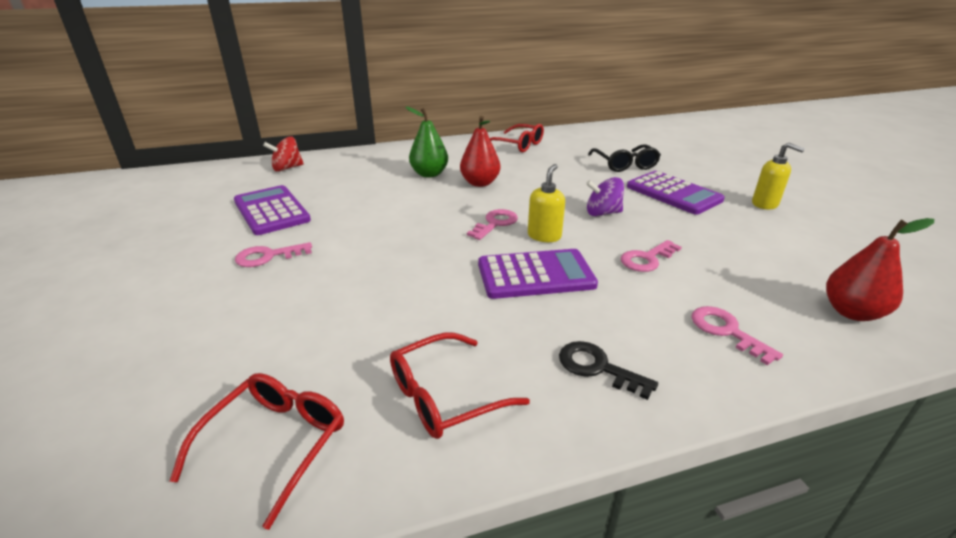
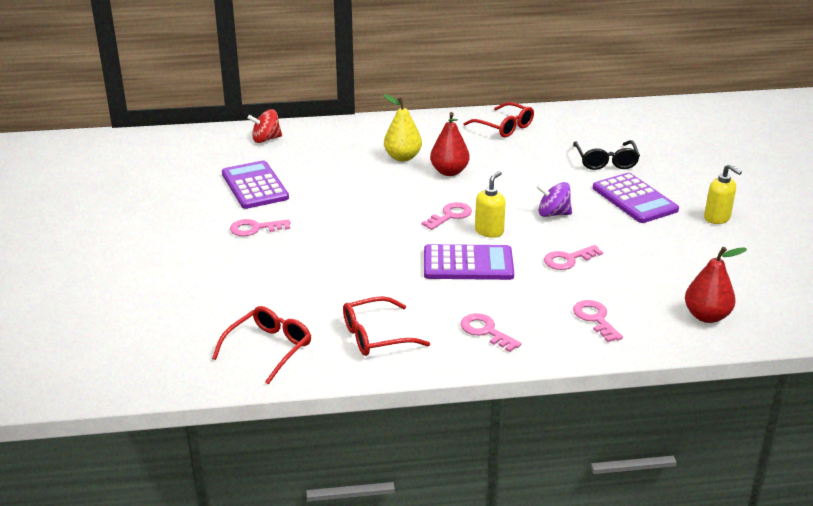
camera: 10 degrees right, 0 degrees up
(429, 174) = (402, 157): green pear -> yellow pear
(597, 368) = (485, 331): black key -> pink key

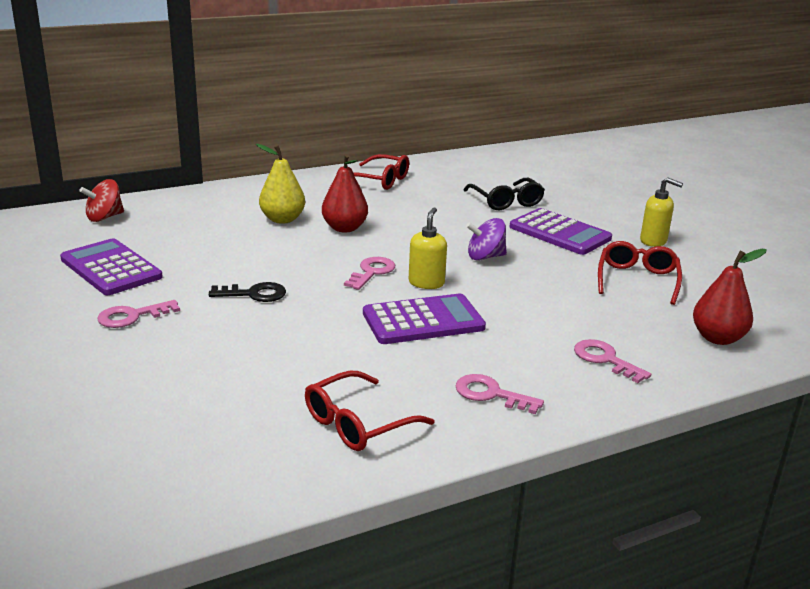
camera: 20 degrees left, 5 degrees down
(268, 349) = (218, 466): red glasses -> red glasses (637, 280)
(350, 222) = (254, 294): none -> black key
(568, 260) = (532, 301): pink key -> none

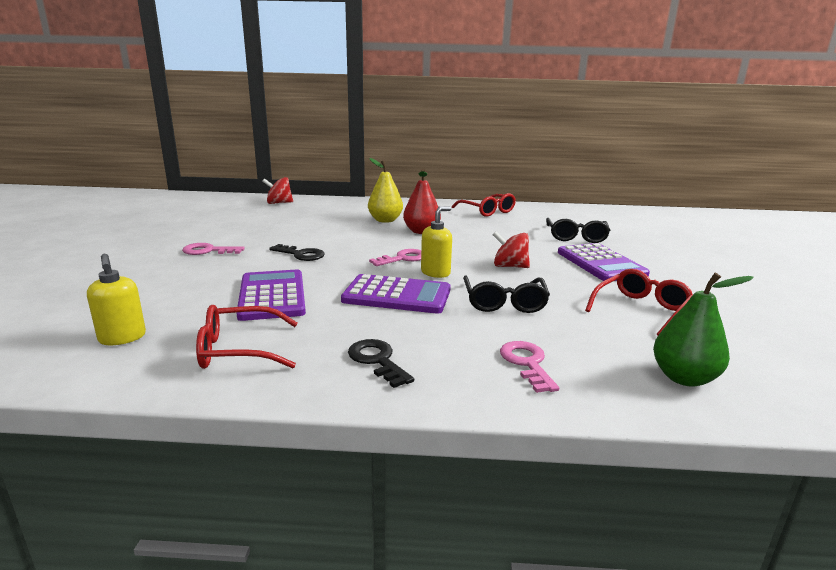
camera: 30 degrees right, 5 degrees down
(111, 268) = (240, 226): purple calculator -> purple calculator (272, 296)
(485, 257) = (509, 266): purple spinning top -> red spinning top
(491, 394) = (377, 360): pink key -> black key
(525, 302) = (504, 302): none -> black glasses
(653, 241) = (694, 285): yellow soap dispenser -> yellow soap dispenser (122, 338)
(717, 338) = (684, 378): red pear -> green pear

